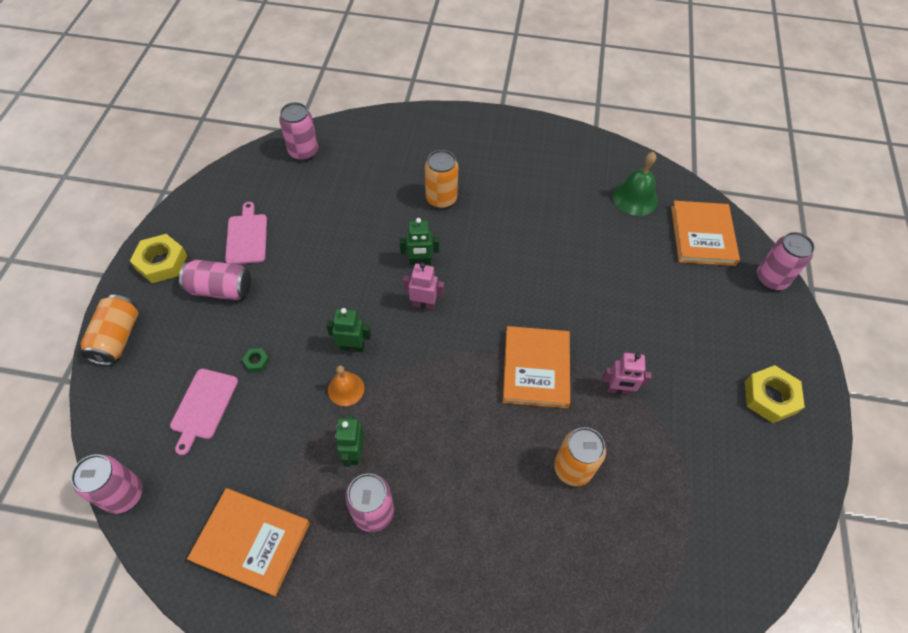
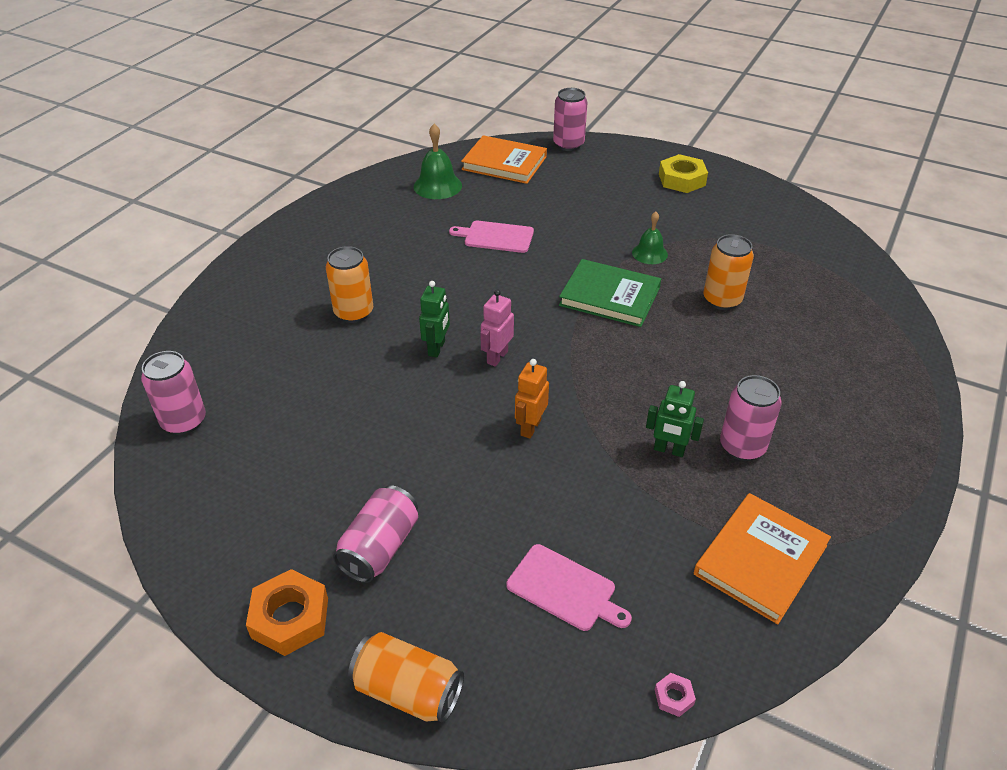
camera: 70 degrees left, 15 degrees down
(124, 494) = (674, 697): pink can -> pink nut
(162, 262) = (290, 618): yellow nut -> orange nut
(247, 237) = (301, 506): pink cutting board -> pink cutting board (496, 237)
(256, 361) = (515, 522): green nut -> none
(346, 389) = (585, 443): orange bell -> none
(352, 347) = (530, 427): green robot -> orange robot
(536, 368) = (609, 296): orange book -> green book
(618, 389) = (649, 253): pink robot -> green bell

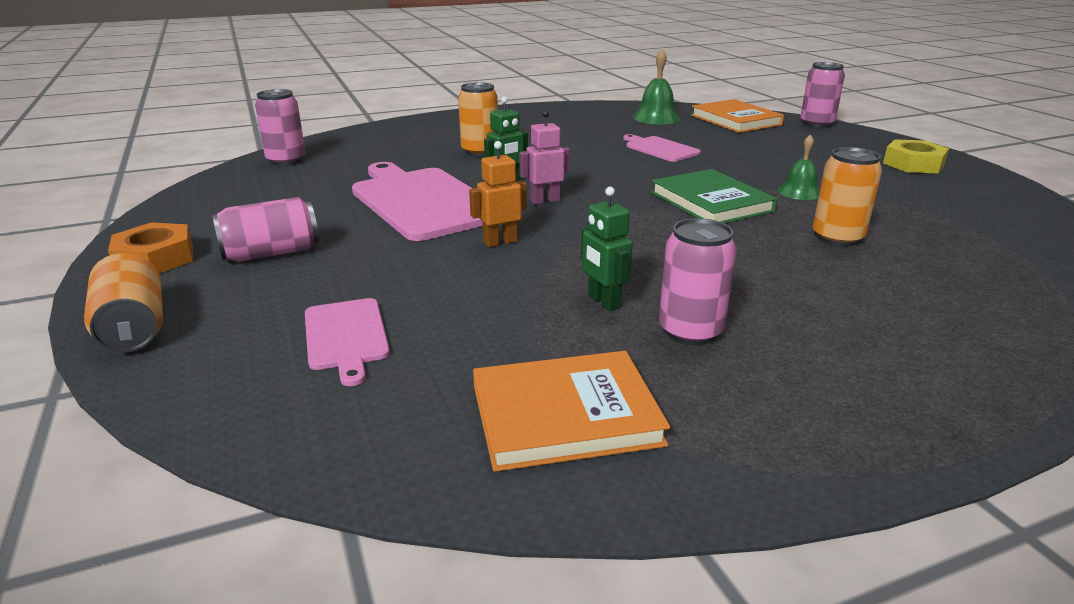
camera: 40 degrees right, 15 degrees down
(404, 411) = (422, 201): none -> pink cutting board
(674, 697) = (291, 456): pink nut -> none

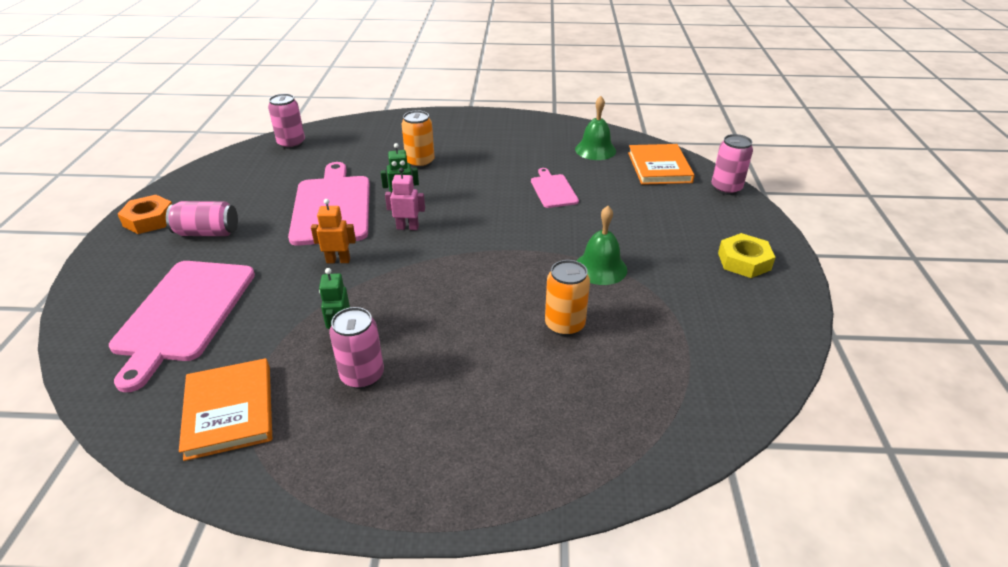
camera: 25 degrees right, 10 degrees up
(133, 328) = (98, 273): orange can -> none
(346, 336) = (183, 314): pink cutting board -> pink cutting board, size x1.96
(565, 415) = (229, 411): orange book -> orange book turned 60 degrees clockwise
(711, 202) = (519, 260): green book -> none
(799, 192) = (600, 268): green bell -> green bell, size x1.51

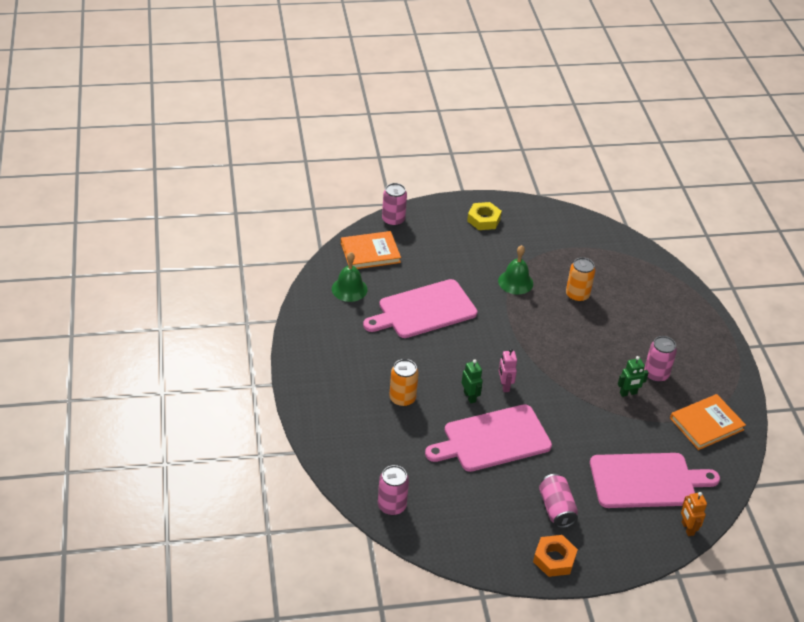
camera: 105 degrees left, 5 degrees up
(338, 260) = (559, 415): orange robot -> orange robot (687, 528)
(553, 190) = (423, 310): pink cutting board -> pink cutting board, size x1.96

